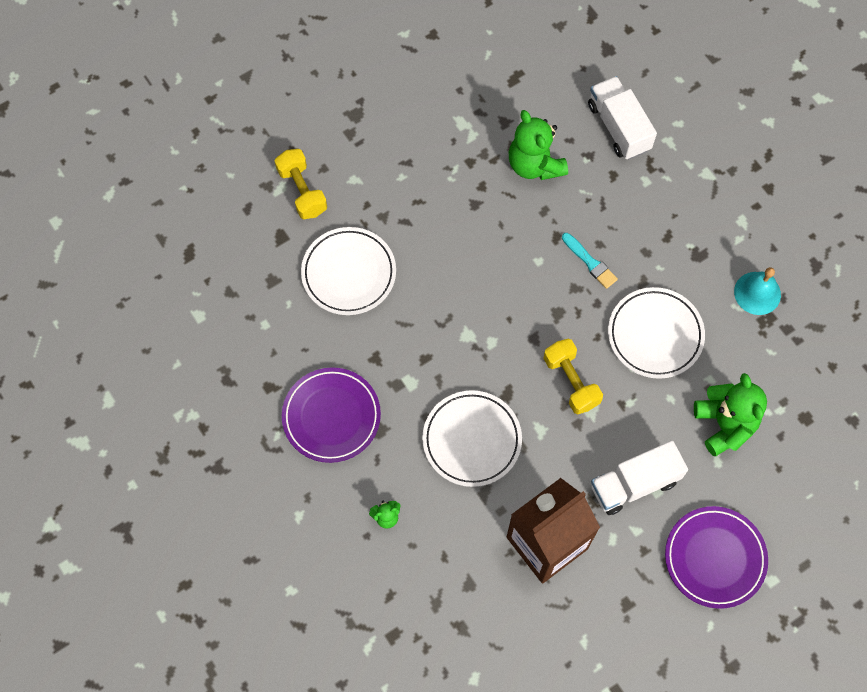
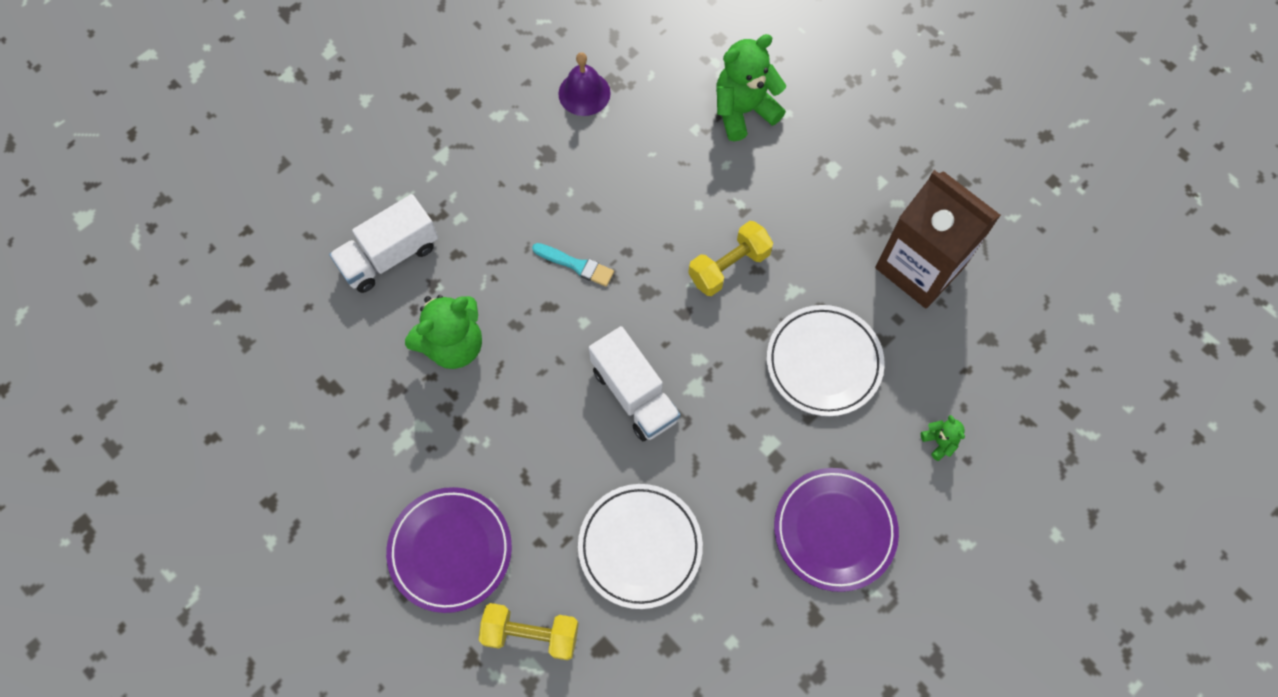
camera: 100 degrees left, 0 degrees up
(302, 191) = (531, 633): yellow dumbbell -> yellow dumbbell turned 45 degrees clockwise
(590, 262) = (576, 265): turquoise brush -> turquoise brush turned 75 degrees clockwise
(634, 484) = (831, 189): white truck -> white truck (634, 394)
(655, 335) = (654, 187): white plate -> none
(715, 558) = (890, 107): purple plate -> purple plate (450, 550)
(757, 293) = (584, 93): turquoise bell -> purple bell

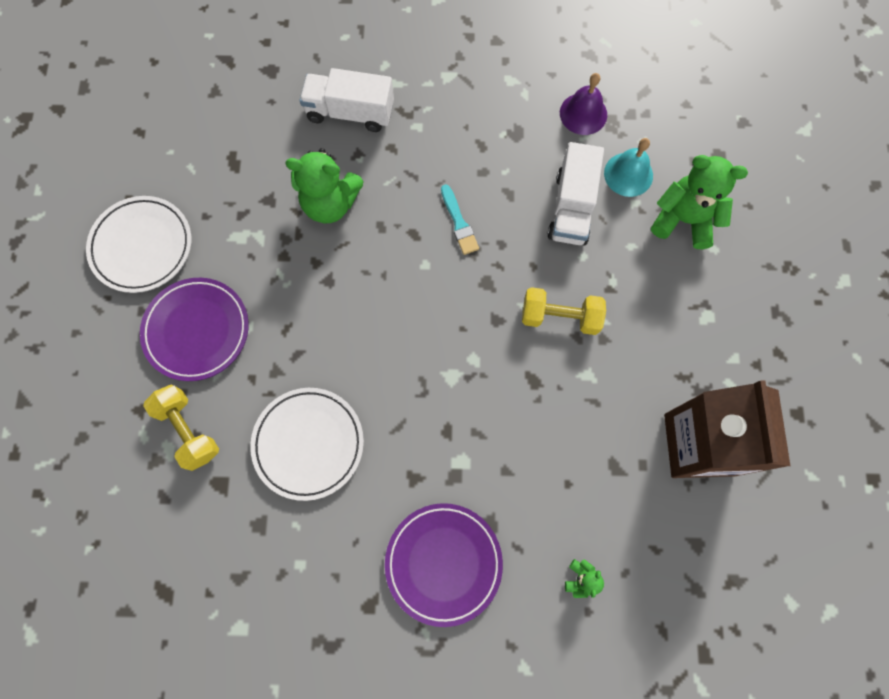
camera: 45 degrees right, 5 degrees up
(634, 394) = (408, 342): white truck -> white truck (571, 208)
(667, 111) = (628, 174): none -> turquoise bell
(823, 362) = (557, 444): white plate -> white plate (142, 246)

